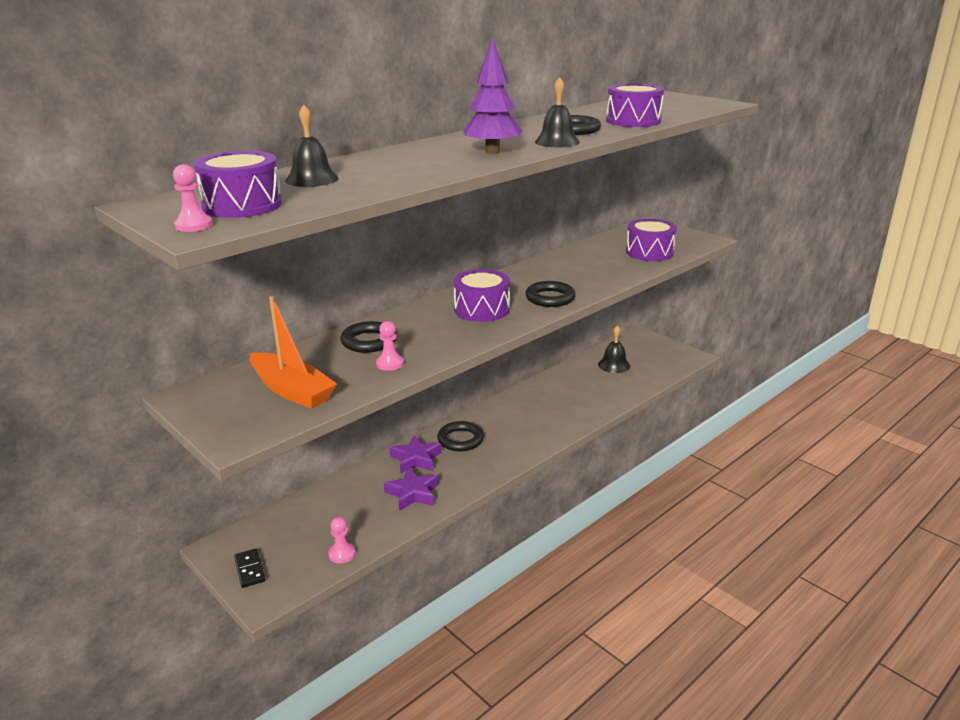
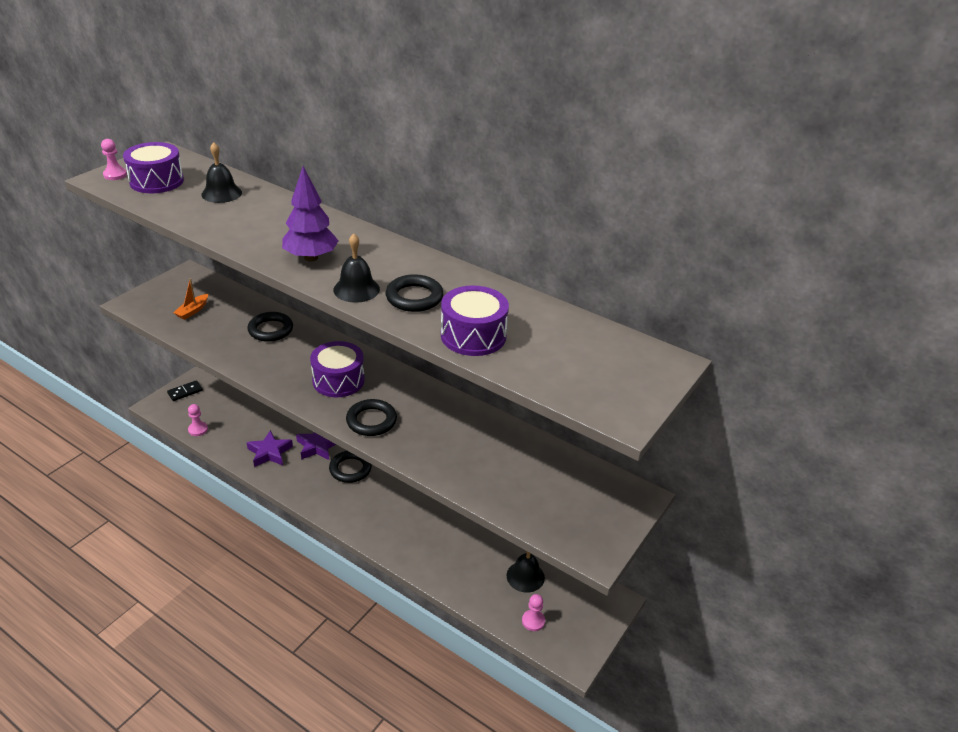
camera: 75 degrees right, 10 degrees up
(292, 390) = (192, 311): orange boat -> orange boat, size x0.52
(390, 364) = (231, 346): pink pawn -> pink pawn (533, 621)
(649, 252) = (527, 495): purple drum -> none

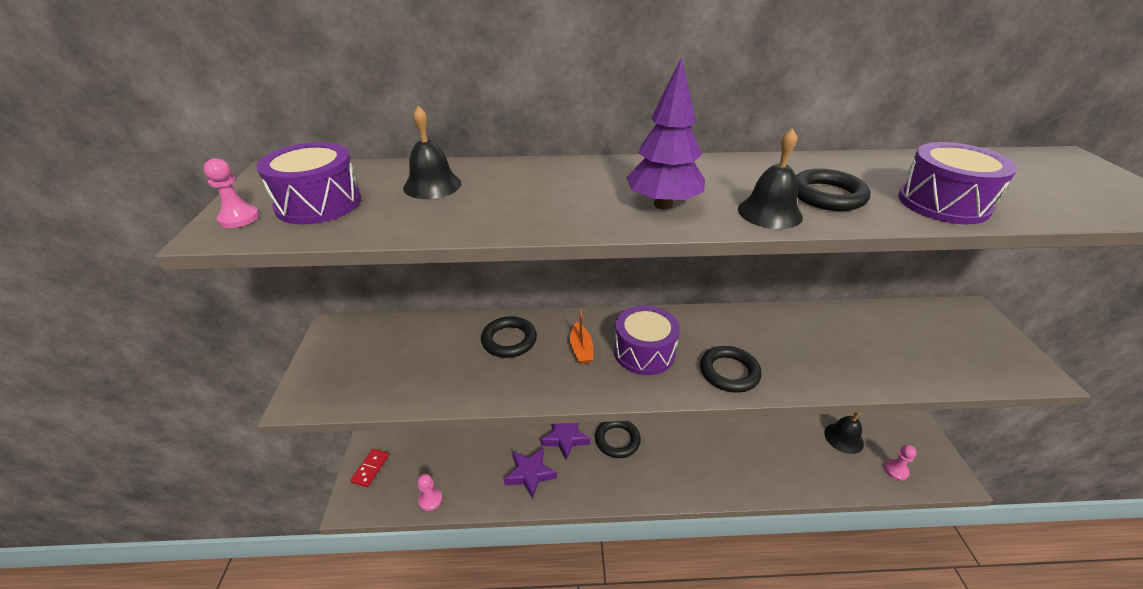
camera: 35 degrees left, 0 degrees up
(185, 392) = (370, 468): black domino -> red domino
(192, 311) = (395, 367): orange boat -> orange boat (581, 349)

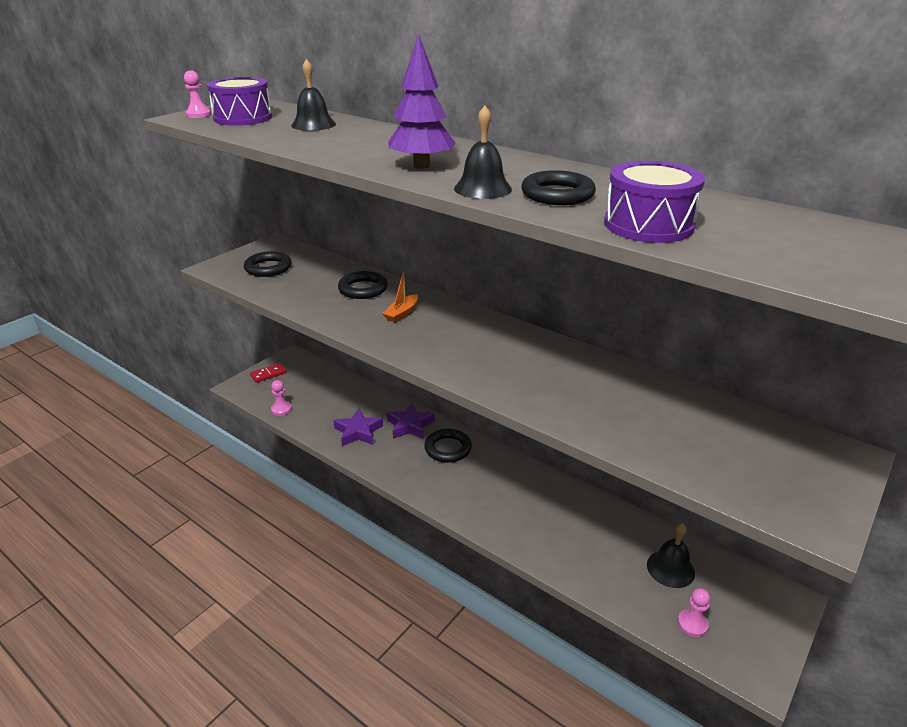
camera: 40 degrees right, 5 degrees down
(644, 352) = (443, 334): purple drum -> none
(729, 372) = (487, 373): black ring -> black ring (268, 268)

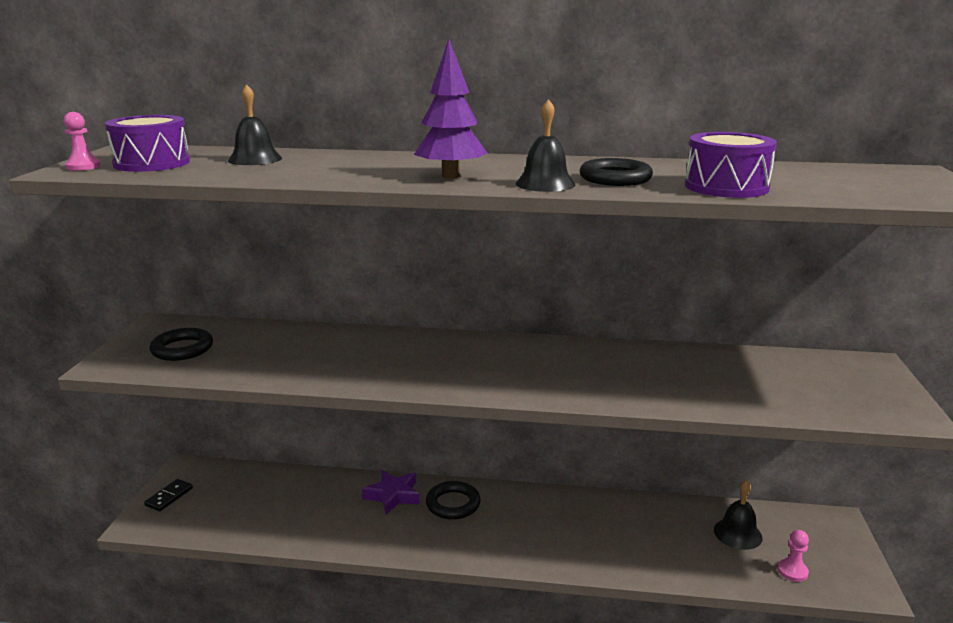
camera: 30 degrees left, 10 degrees down
(268, 374) = (169, 497): red domino -> black domino
(281, 409) = (222, 530): pink pawn -> none
(358, 432) = (340, 522): purple star -> none
(363, 289) = (326, 343): black ring -> none
(402, 313) = (396, 355): orange boat -> none

